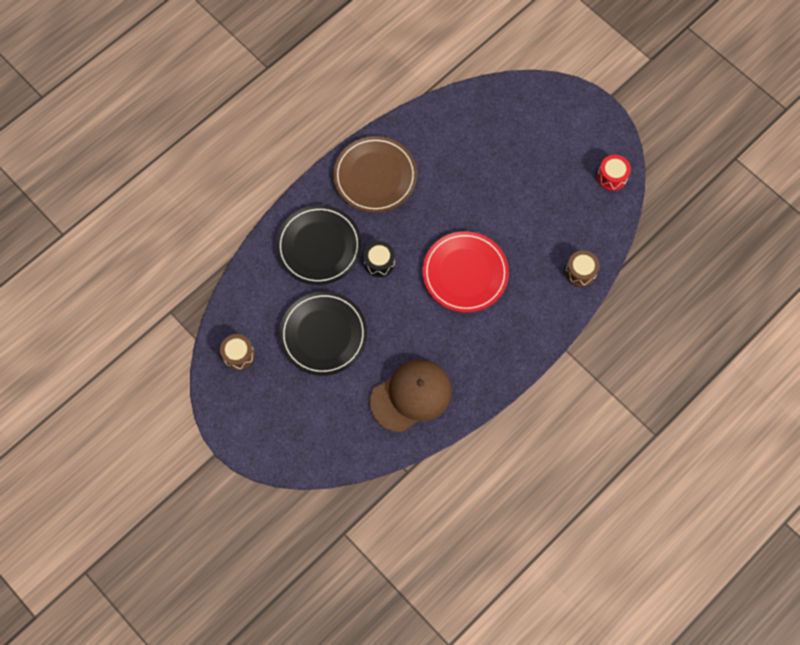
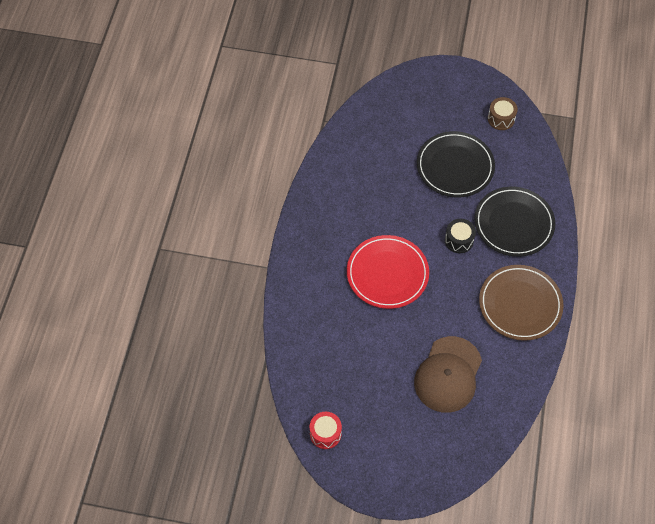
camera: 145 degrees right, 10 degrees down
(411, 396) = (359, 165): brown cap -> brown cap (448, 374)
(580, 272) = (296, 332): brown drum -> none

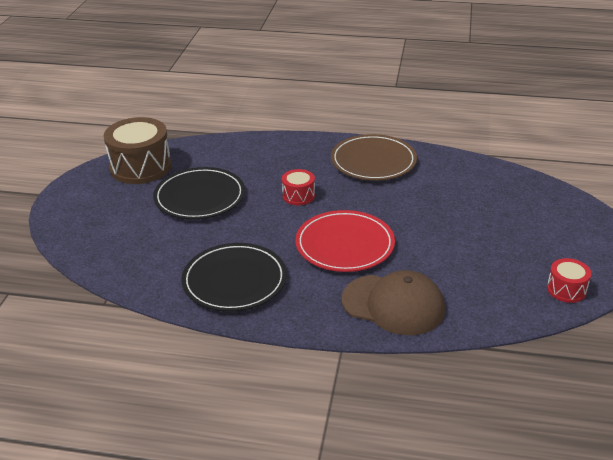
camera: 90 degrees left, 25 degrees down
(448, 374) = (464, 204): brown cap -> brown cap (393, 305)
(459, 240) = (298, 196): black drum -> red drum
(501, 119) = (140, 167): brown drum -> brown drum, size x1.97
(513, 223) = (277, 162): black plate -> black plate (234, 281)

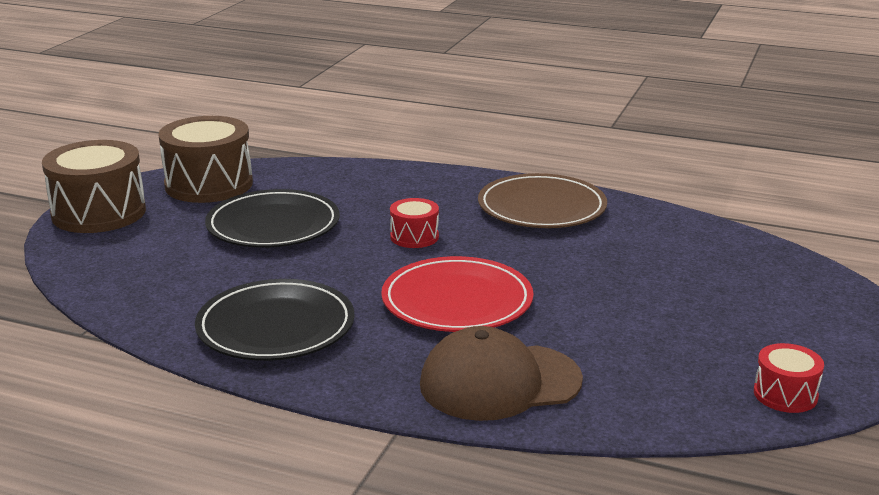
camera: 10 degrees right, 10 degrees down
(73, 201) = (99, 213): none -> brown drum
(393, 305) = (500, 382): brown cap -> brown cap turned 135 degrees clockwise

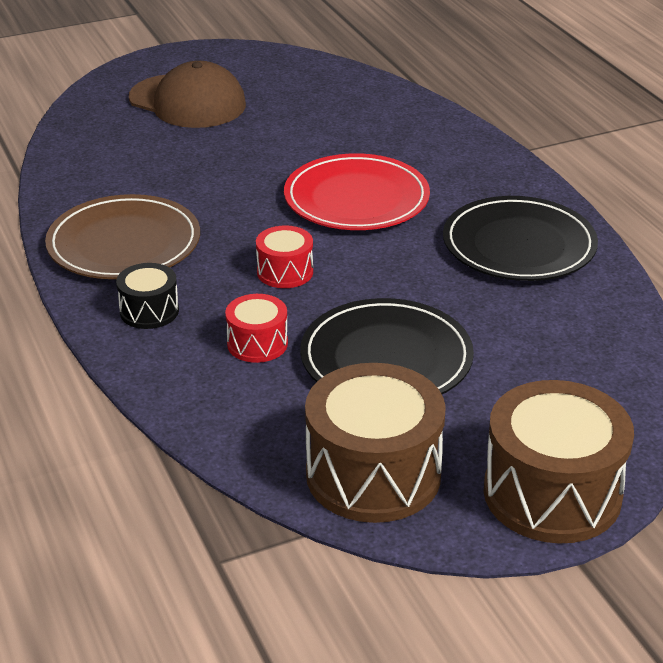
camera: 135 degrees left, 10 degrees up
(450, 189) = (149, 311): none -> black drum
(500, 382) = (424, 139): brown cap -> brown cap (187, 102)
(785, 394) = (284, 65): red drum -> red drum (257, 343)

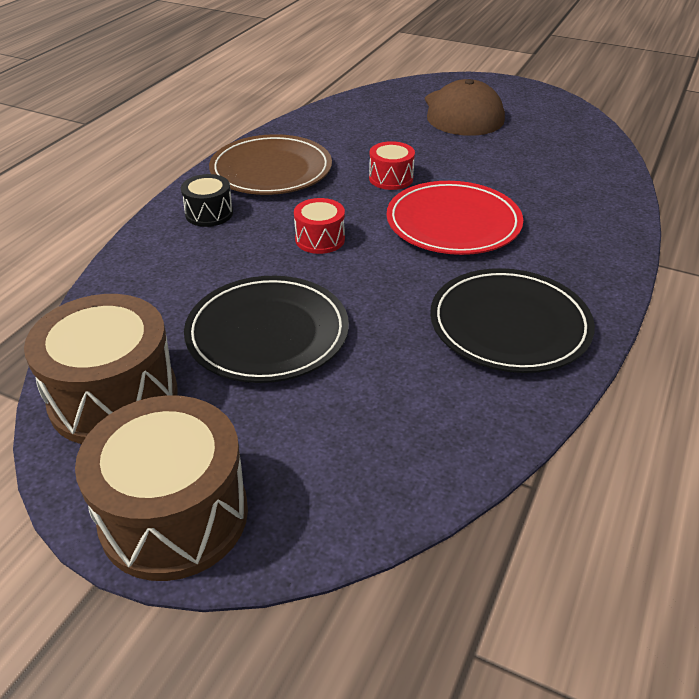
camera: 50 degrees right, 5 degrees up
(257, 343) = (221, 270): red drum -> red drum (391, 178)

